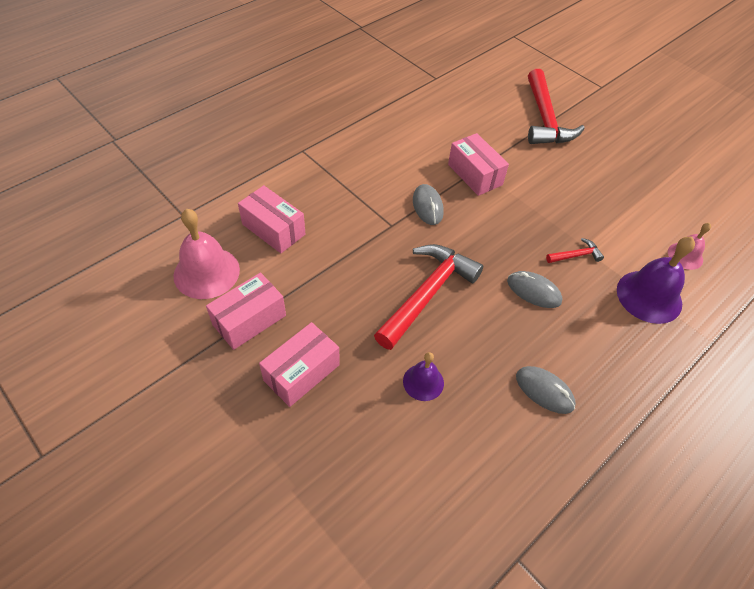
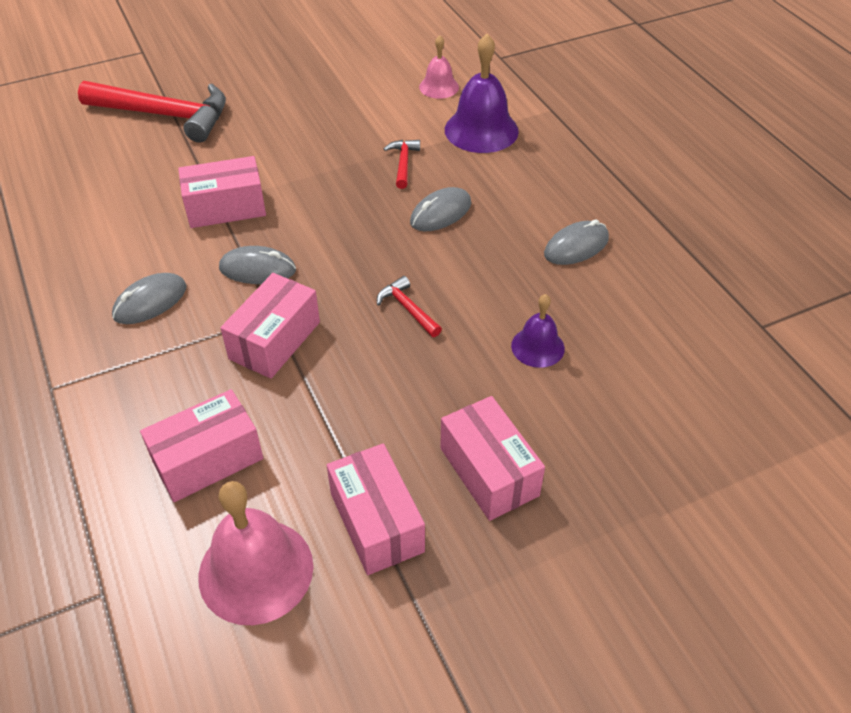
camera: 70 degrees left, 5 degrees down
(371, 232) = (275, 340): none -> pink box
(379, 167) = (150, 302): none -> grey mouse
(427, 294) = (408, 308): red hammer -> red hammer, size x0.44

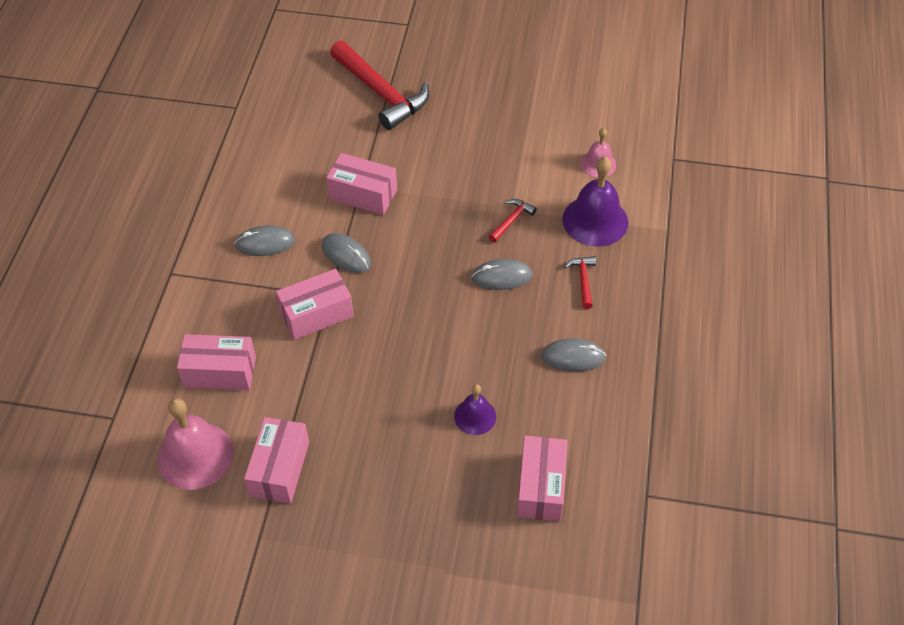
camera: 35 degrees right, 5 degrees up
(408, 308) = (416, 339): red hammer -> red hammer (583, 280)
(489, 472) = (369, 480): pink box -> pink box (540, 487)

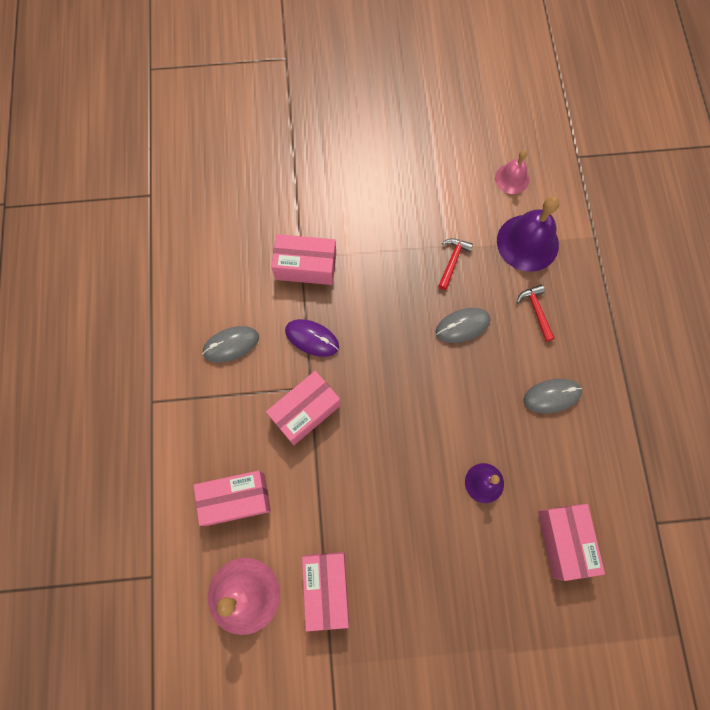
camera: 15 degrees left, 20 degrees up
(346, 255) = (312, 338): grey mouse -> purple mouse
(381, 93) = (286, 145): red hammer -> none

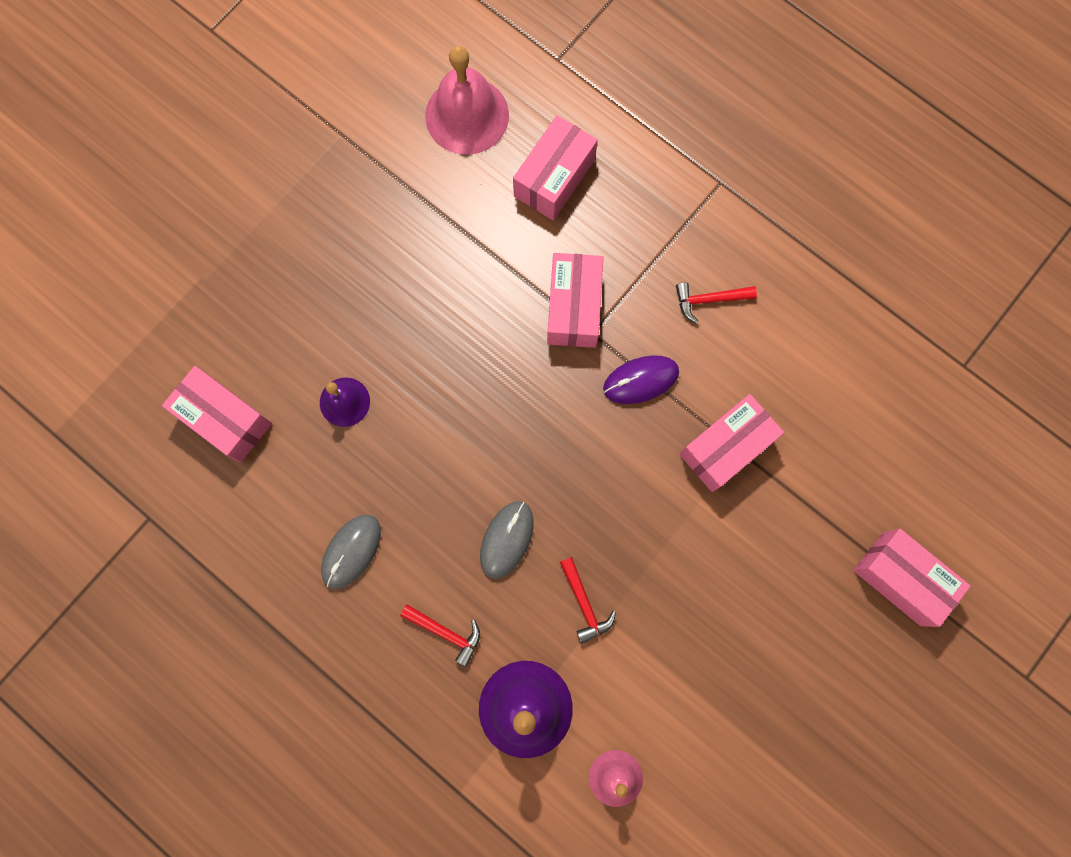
camera: 135 degrees right, 5 degrees up
(231, 345) = (709, 300): grey mouse -> red hammer
(326, 588) = (403, 184): pink box -> pink box (901, 578)

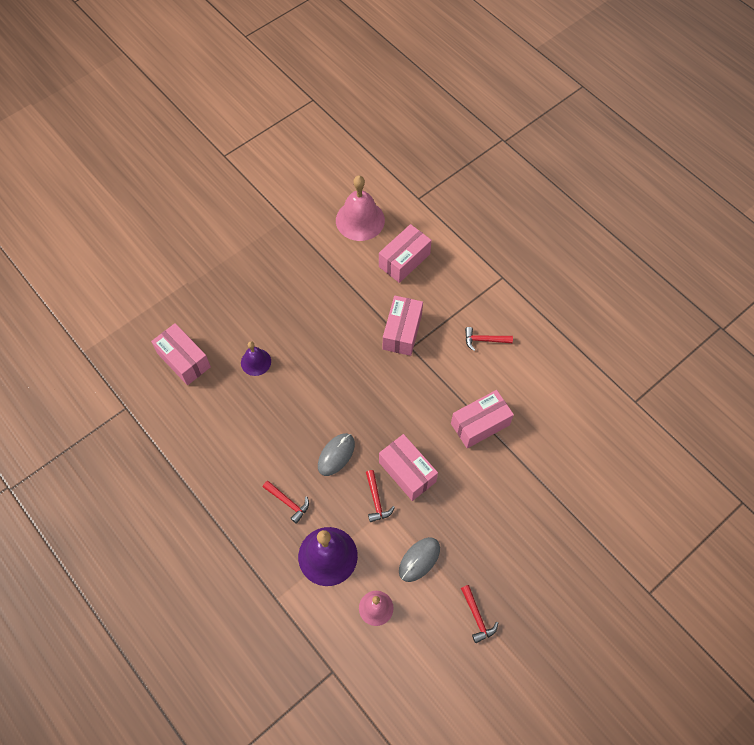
camera: 10 degrees right, 15 degrees down
(351, 551) = (241, 446): grey mouse -> grey mouse (419, 560)
(641, 380) = (435, 378): purple mouse -> none
(772, 764) = (477, 617): none -> red hammer
(901, 578) = (577, 519): pink box -> pink box (407, 472)

